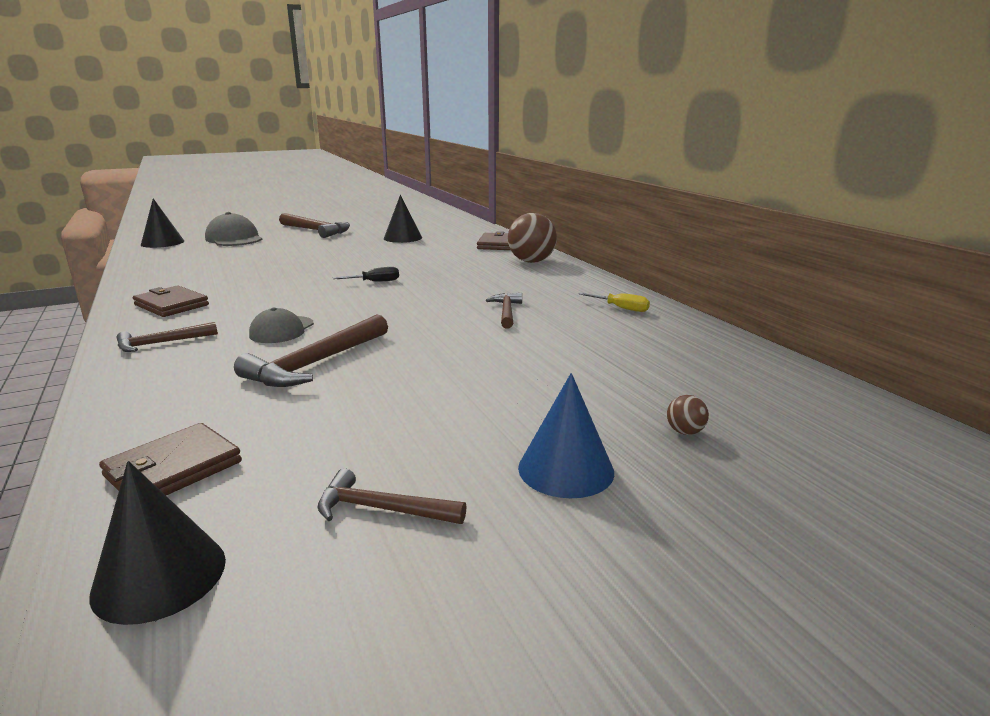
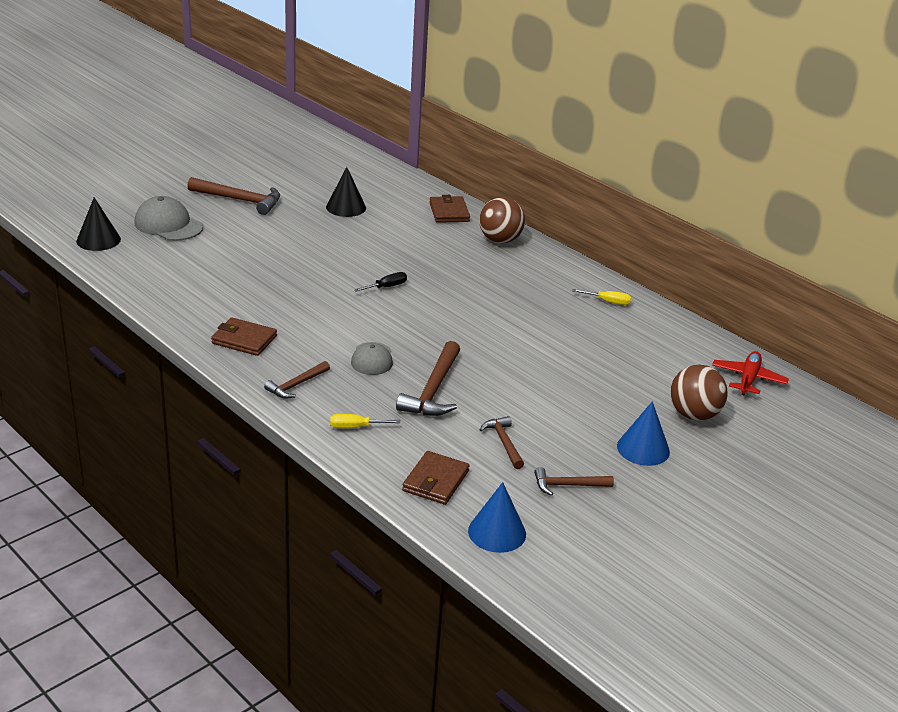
camera: 20 degrees left, 10 degrees up
(160, 576) = (497, 532): black cone -> blue cone
(164, 389) = (355, 427): none -> yellow screwdriver
(506, 312) = (525, 317): brown hammer -> brown hammer (504, 442)
(685, 432) = (694, 415): brown ball -> brown ball, size x2.39
(798, 397) = (748, 379): none -> red plane

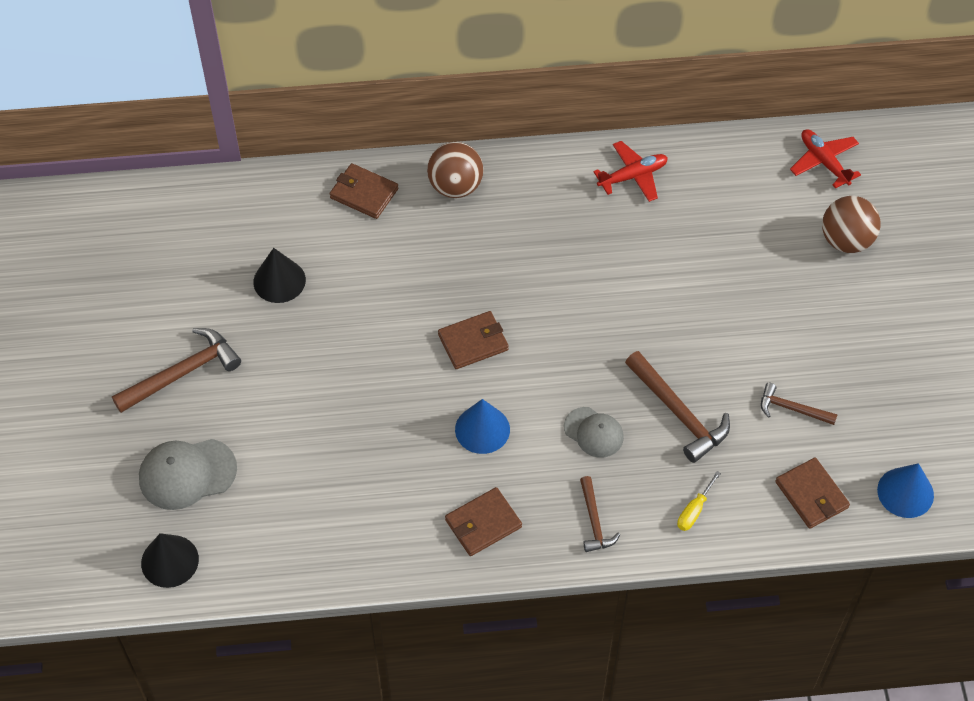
camera: 50 degrees left, 25 degrees up
(386, 287) = (473, 342): black screwdriver -> brown wallet
(568, 485) = (879, 401): brown hammer -> none
(608, 302) = (633, 176): yellow screwdriver -> red plane
(643, 449) = (866, 311): blue cone -> blue cone (482, 429)

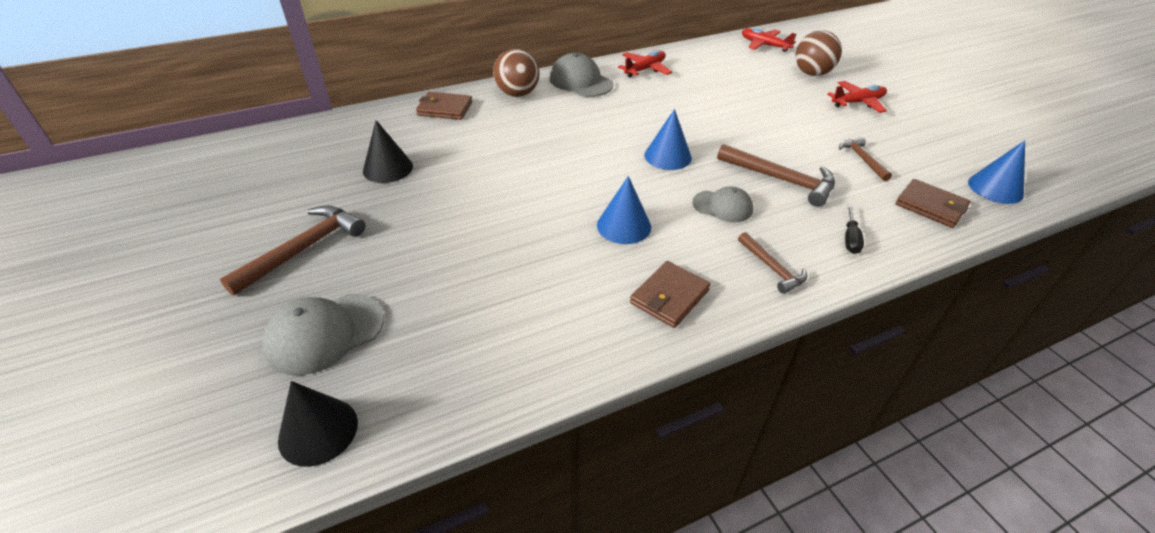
camera: 20 degrees left, 15 degrees down
(473, 342) = (581, 172): brown wallet -> none
(541, 181) = (580, 81): none -> grey cap
(577, 343) = (667, 156): none -> blue cone
(694, 510) = (850, 239): yellow screwdriver -> black screwdriver
(792, 408) = (862, 159): brown hammer -> brown hammer turned 75 degrees clockwise
(862, 313) = (857, 102): none -> red plane

